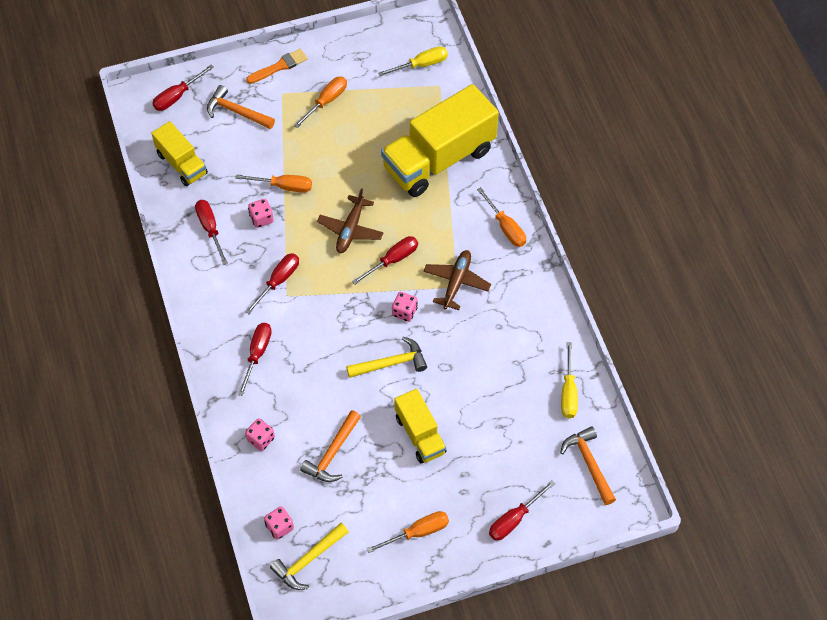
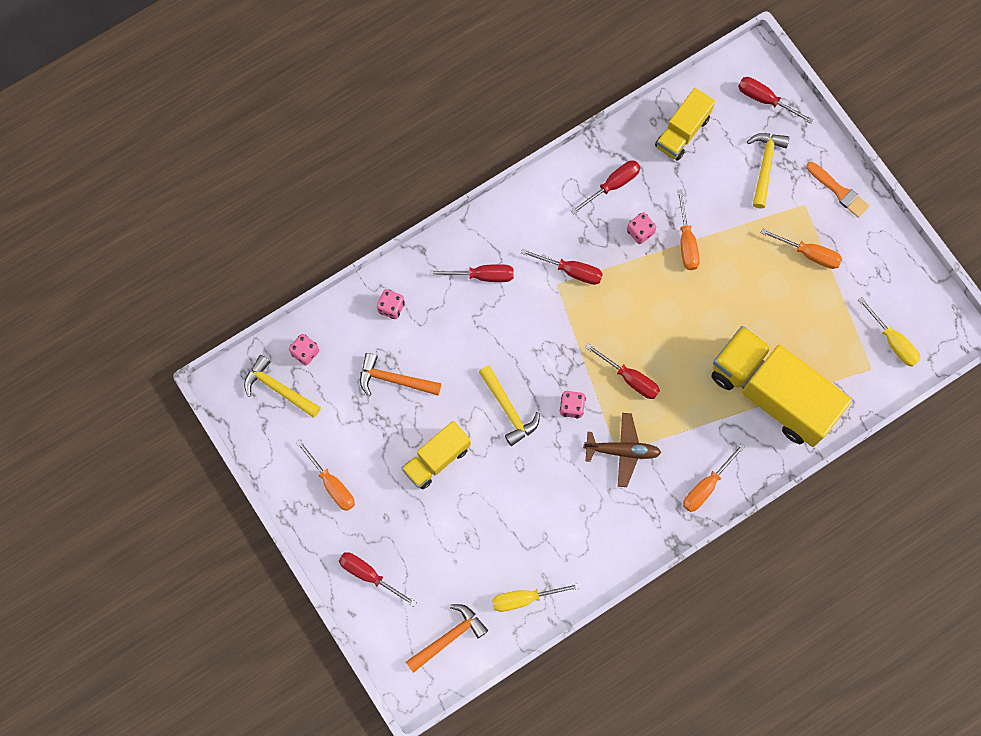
camera: 75 degrees right, 15 degrees up
(236, 112) = (765, 165): orange hammer -> yellow hammer
(350, 229) = (654, 325): brown plane -> none

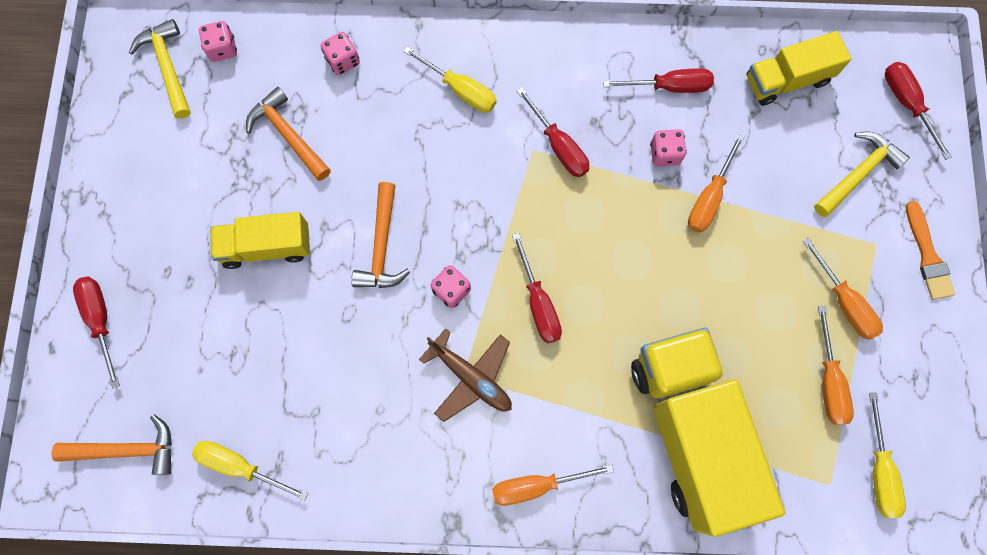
camera: 35 degrees right, 0 degrees up
(332, 484) = (141, 198): orange screwdriver -> orange screwdriver (829, 381)
(482, 275) = (460, 90): red screwdriver -> yellow screwdriver
(508, 409) = (382, 246): yellow hammer -> orange hammer

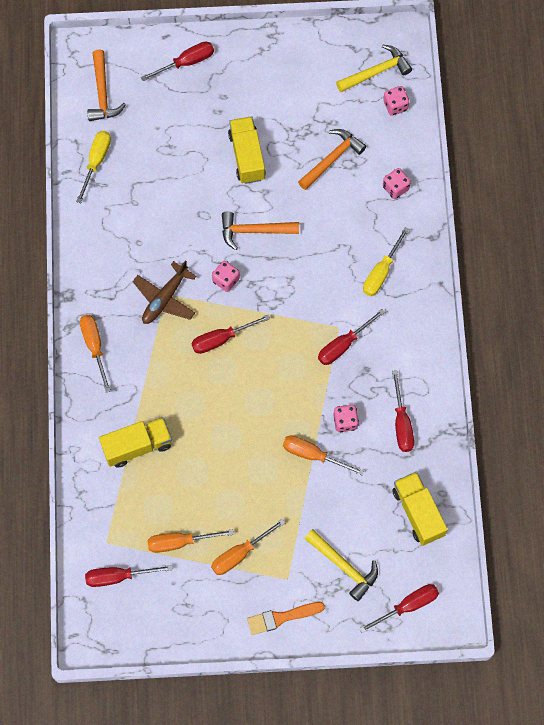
camera: 85 degrees right, 5 degrees down
(690, 431) = (137, 446): yellow truck -> yellow truck, size x0.53
(879, 470) = (118, 577): yellow screwdriver -> red screwdriver

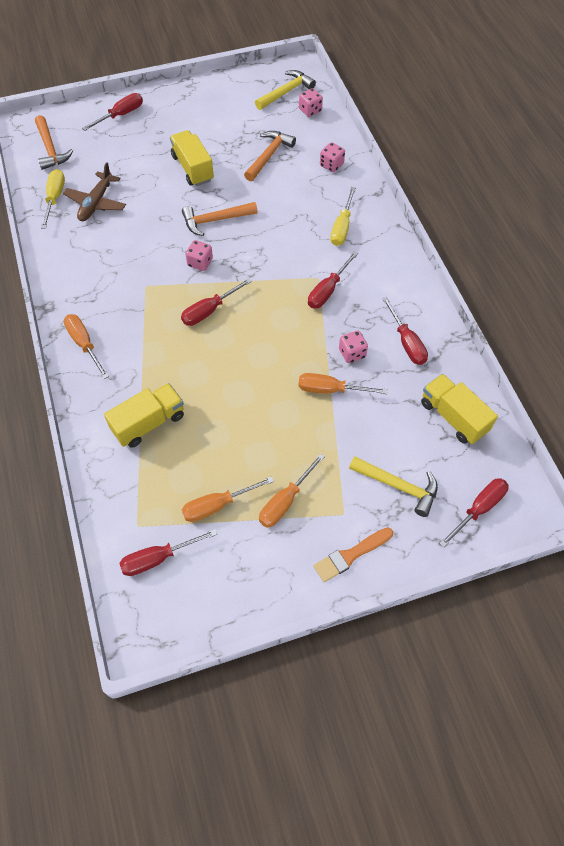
camera: 15 degrees left, 10 degrees down
(165, 298) = (145, 289): brown plane -> brown plane (96, 203)

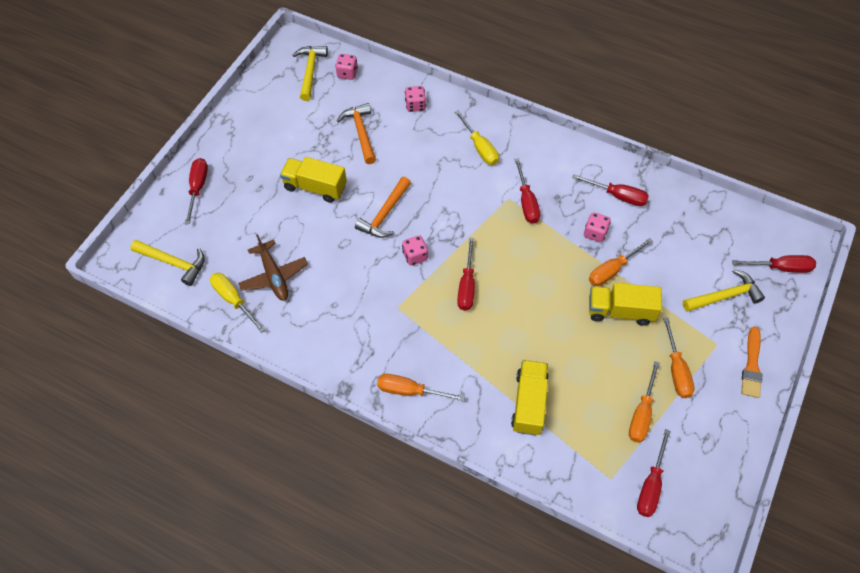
camera: 45 degrees left, 0 degrees up
(50, 149) = (174, 263): orange hammer -> yellow hammer
(453, 417) = (701, 222): yellow truck -> yellow truck (620, 311)
(478, 509) = (780, 267): red screwdriver -> red screwdriver turned 90 degrees clockwise

